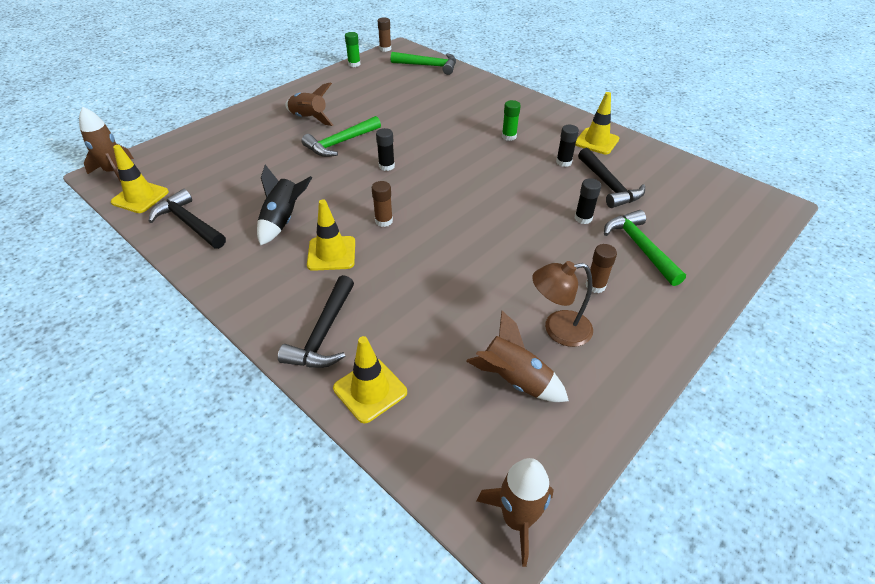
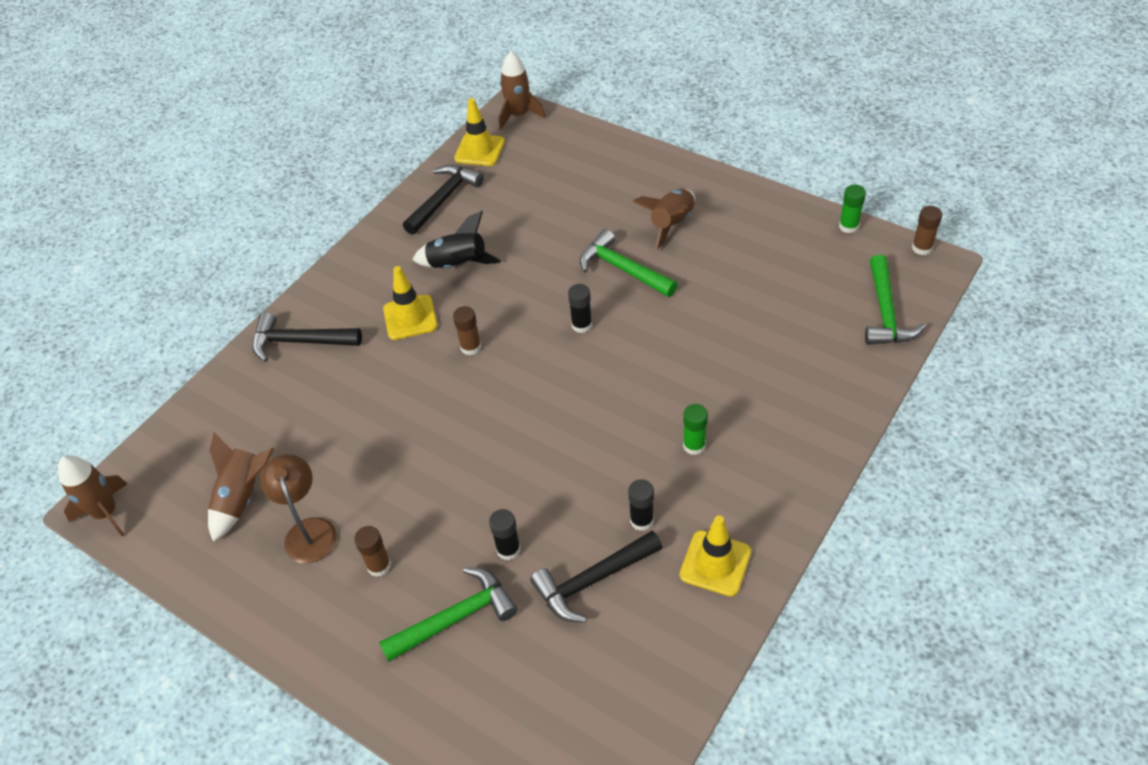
camera: 85 degrees right, 5 degrees up
(370, 390) = (235, 390): yellow traffic cone -> none

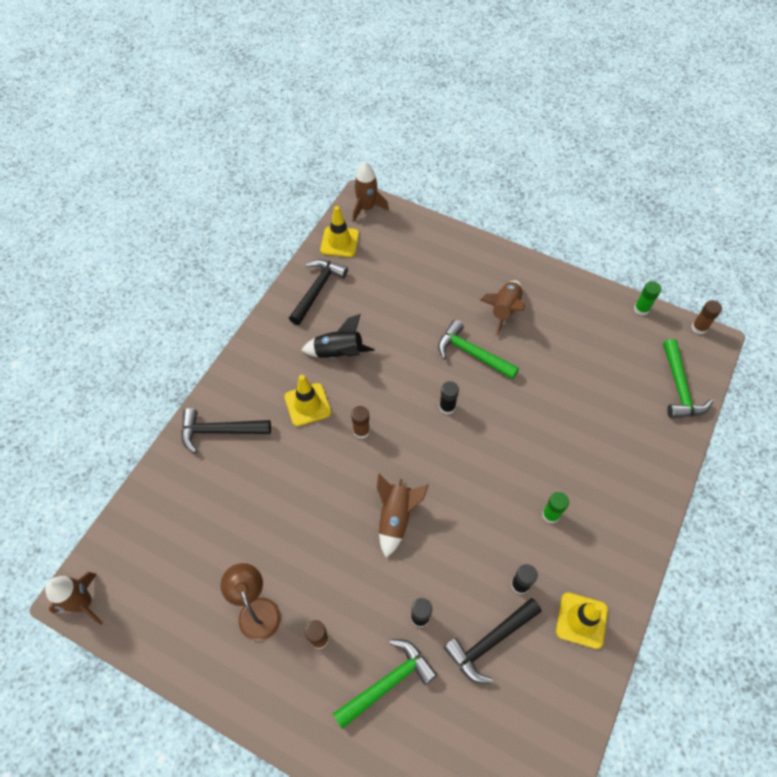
camera: 10 degrees left, 10 degrees up
(243, 498) = (197, 582): brown rocket -> brown rocket (396, 517)

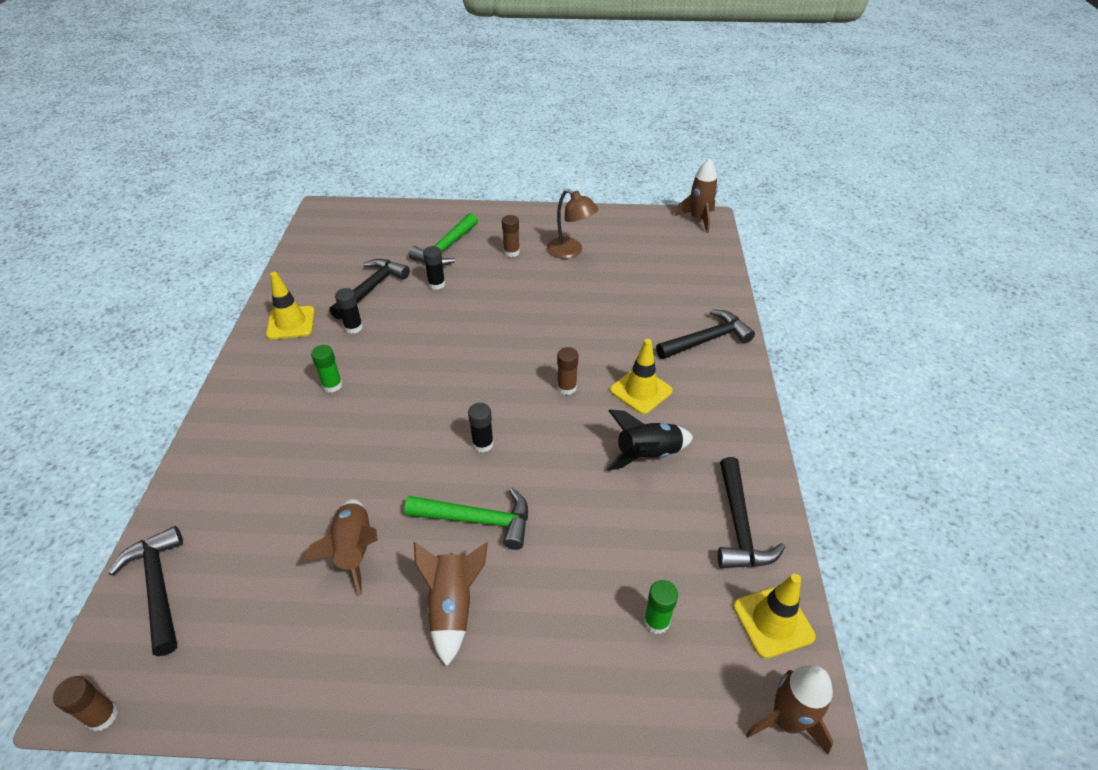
camera: 155 degrees right, 15 degrees down
(396, 517) = (490, 334): brown rocket -> brown rocket (354, 550)
(641, 309) = (211, 711): green glue stick -> green glue stick (656, 621)
(679, 387) = (158, 587): green hammer -> black hammer

